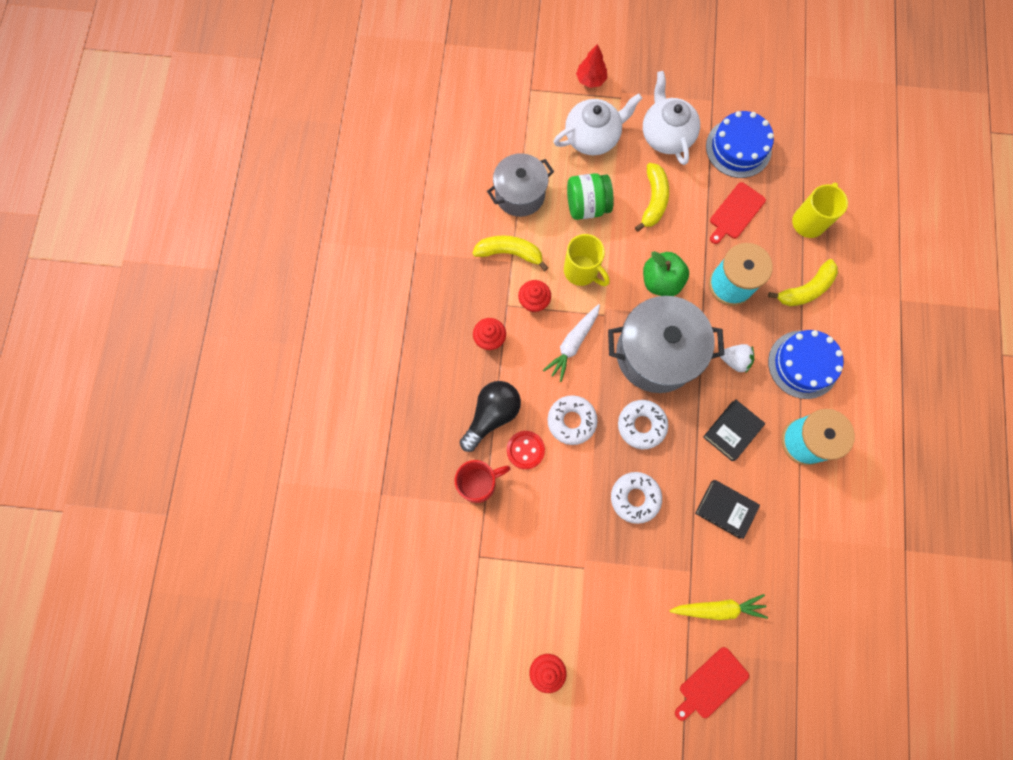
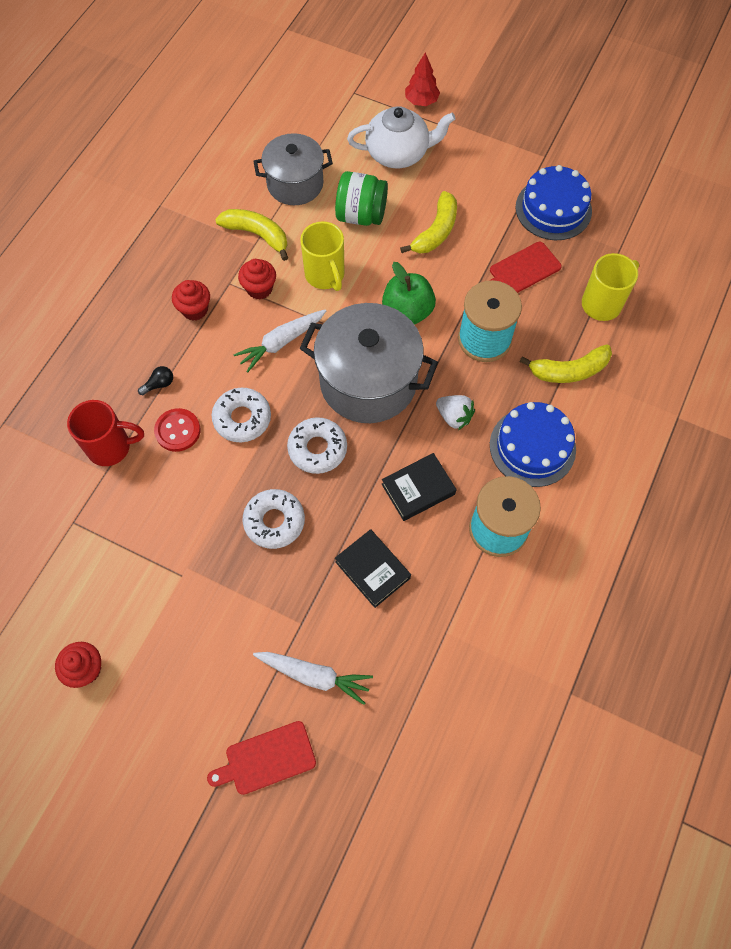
camera: 20 degrees right, 10 degrees down
(492, 415) = (159, 384): black light bulb -> black light bulb, size x0.42
(666, 135) = (478, 174): white teapot -> none
(718, 608) = (314, 675): yellow carrot -> white carrot

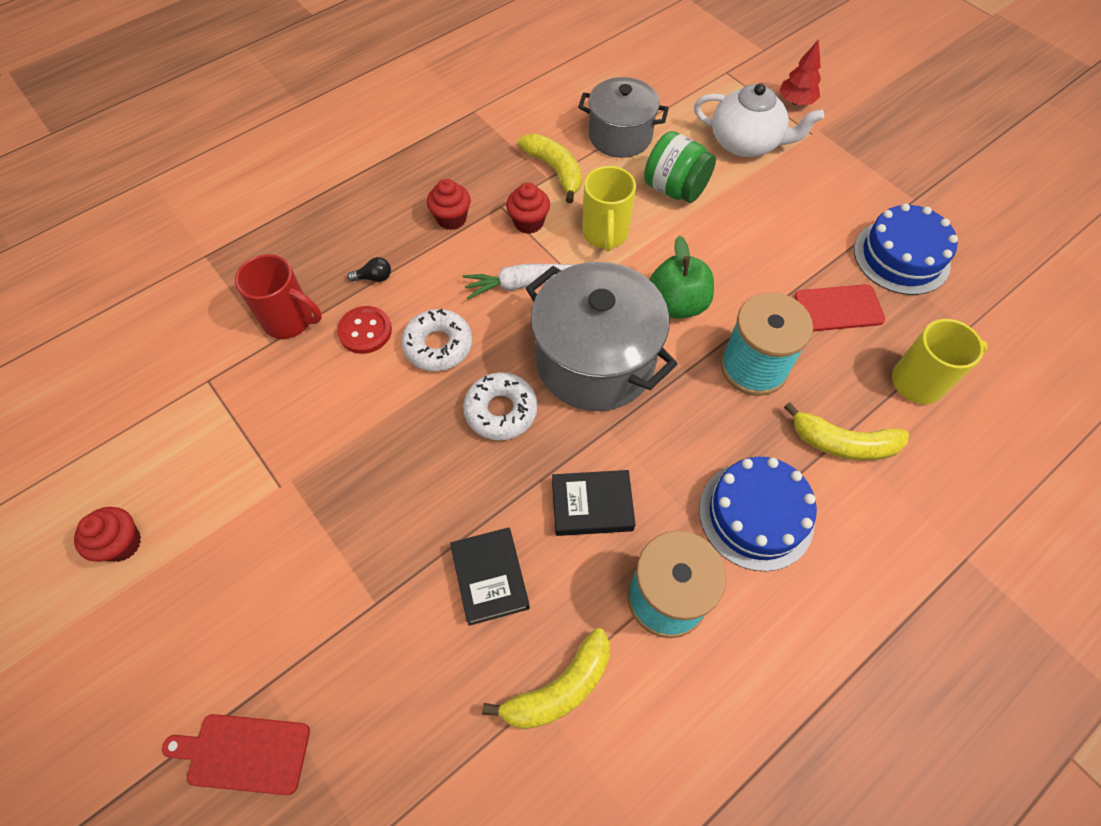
camera: 25 degrees right, 5 degrees down
(274, 521) = (410, 471): white donut -> none
(314, 675) = (354, 675): white carrot -> none
(436, 231) = (750, 233): yellow banana -> yellow banana (559, 688)
(454, 417) = (675, 440): white strawberry -> none

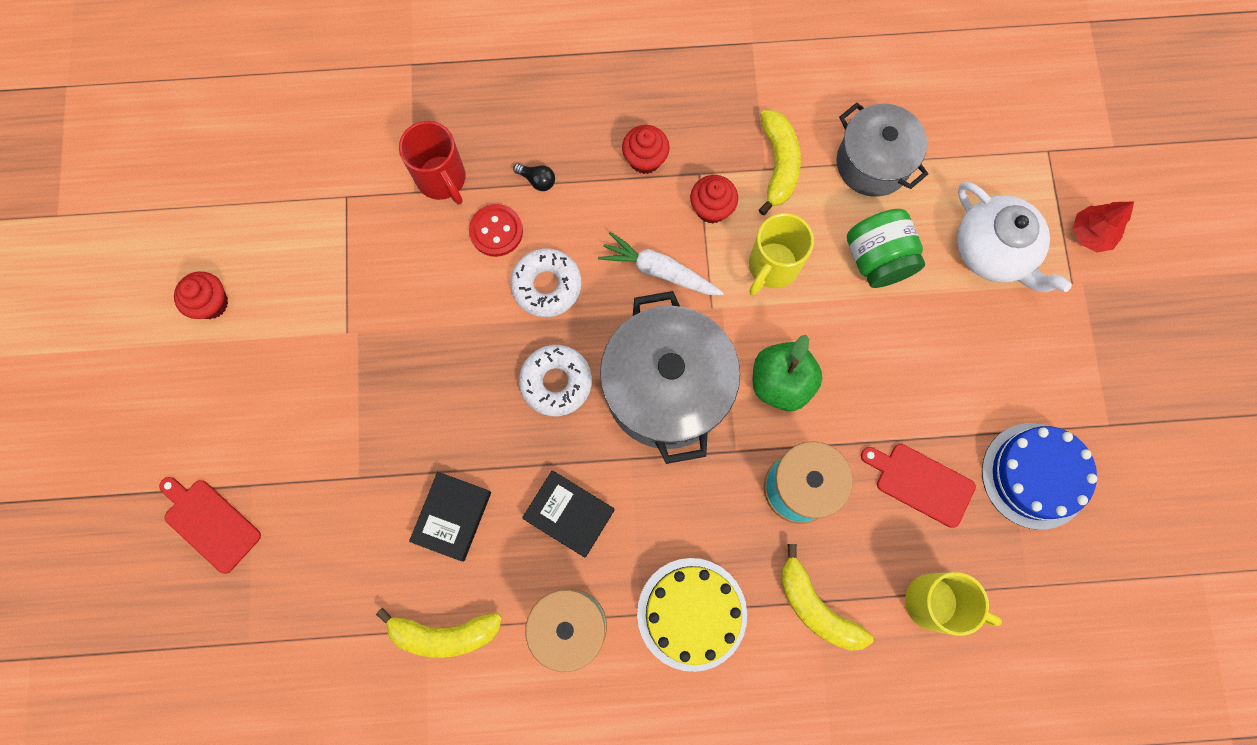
camera: 35 degrees right, 15 degrees up
(756, 515) = (692, 614): blue cake -> yellow cake

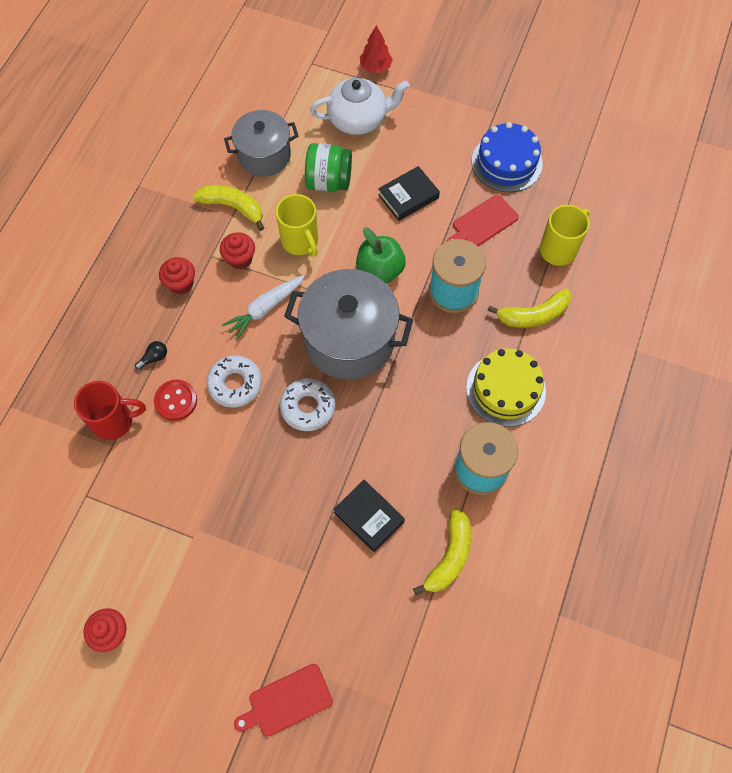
camera: 65 degrees left, 10 degrees down
(569, 514) = (404, 438): black book -> black book (408, 196)

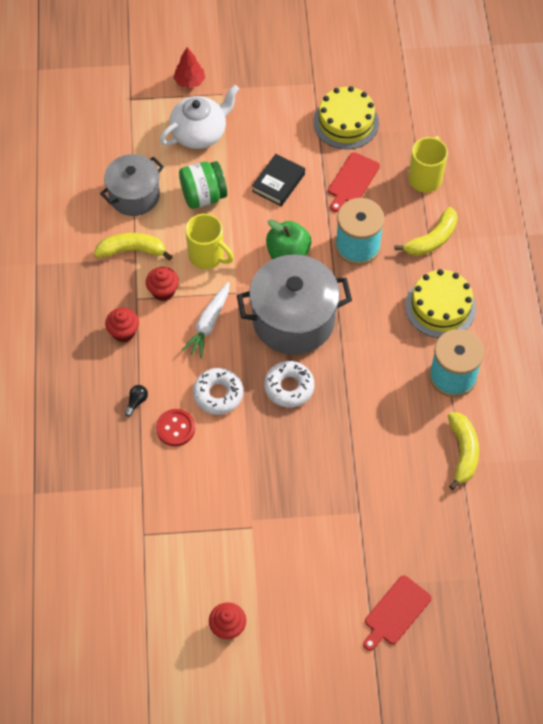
camera: 25 degrees left, 5 degrees down
(114, 421) = (133, 466): red mug -> none
(369, 517) = (384, 450): black book -> none
(507, 162) = (346, 122): blue cake -> yellow cake

